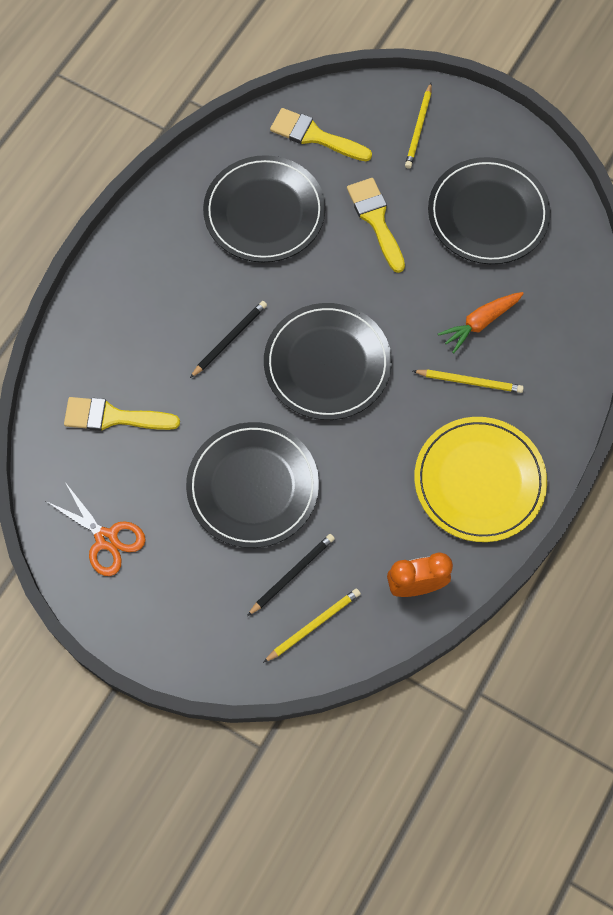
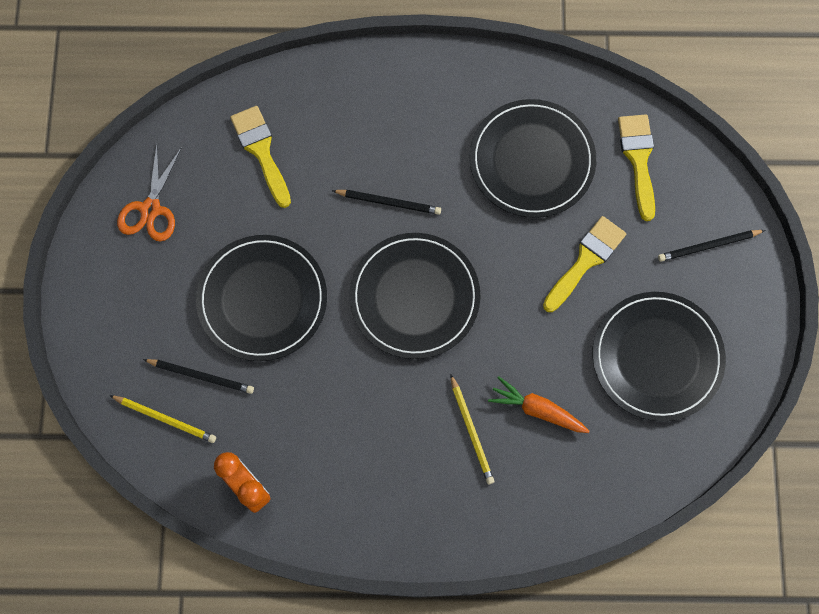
camera: 60 degrees right, 5 degrees up
(419, 128) = (708, 246): yellow pencil -> black pencil
(479, 481) = (378, 491): yellow plate -> none

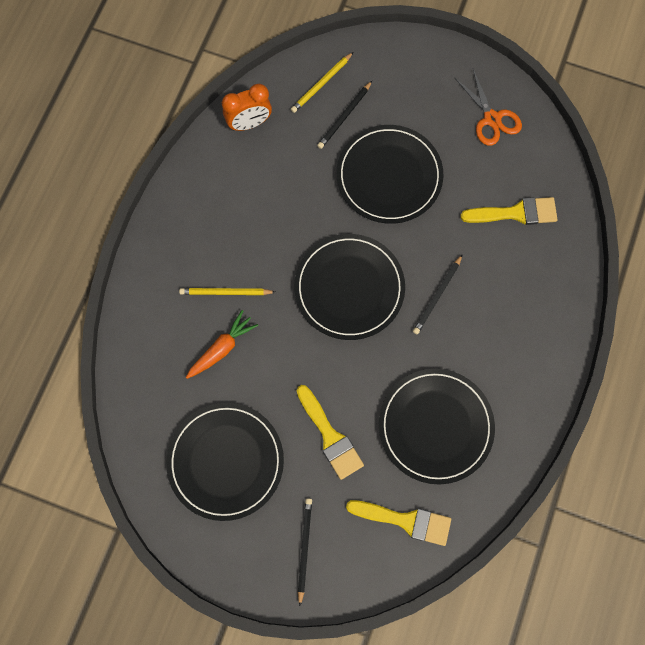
camera: 110 degrees right, 0 degrees up
(150, 209) = (492, 119): orange scissors -> orange scissors turned 150 degrees counterclockwise

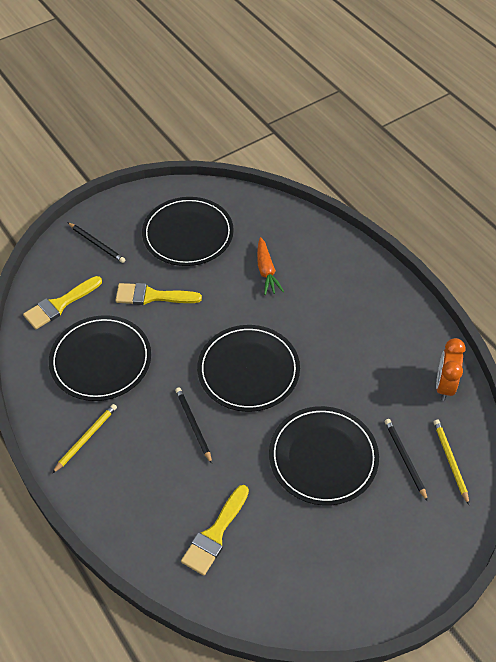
camera: 125 degrees right, 20 degrees down
(225, 292) = (306, 294): yellow pencil -> yellow pencil (86, 438)
(492, 119) = (320, 581): orange scissors -> none

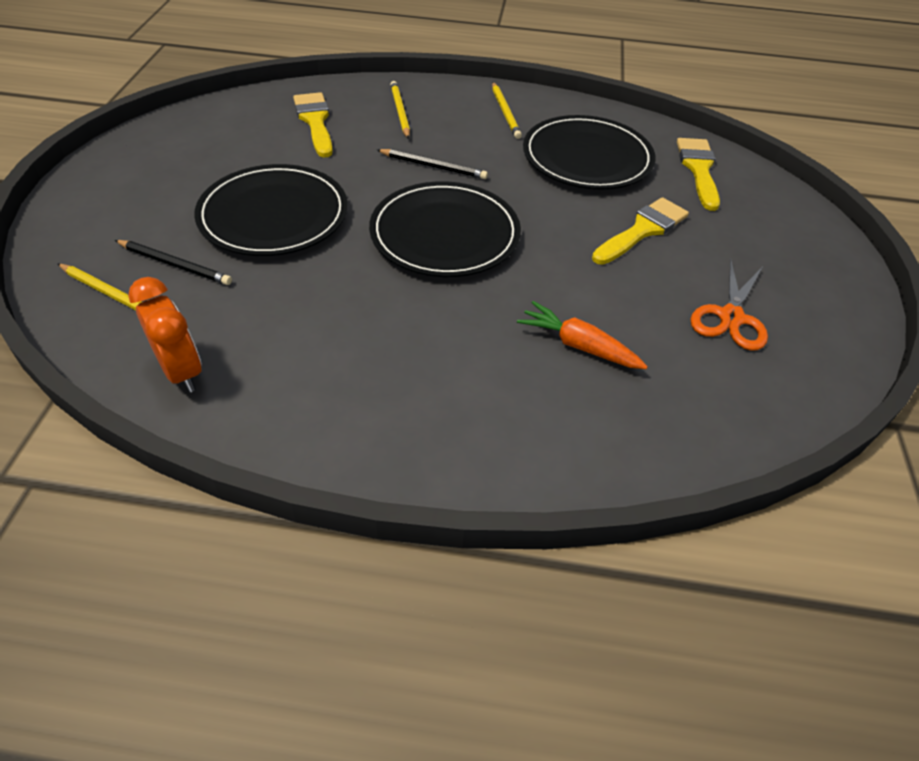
camera: 130 degrees right, 5 degrees down
(97, 244) = (782, 236): black pencil -> none
(149, 497) = (400, 112): none -> yellow pencil
(188, 234) = (731, 317): black plate -> orange scissors

